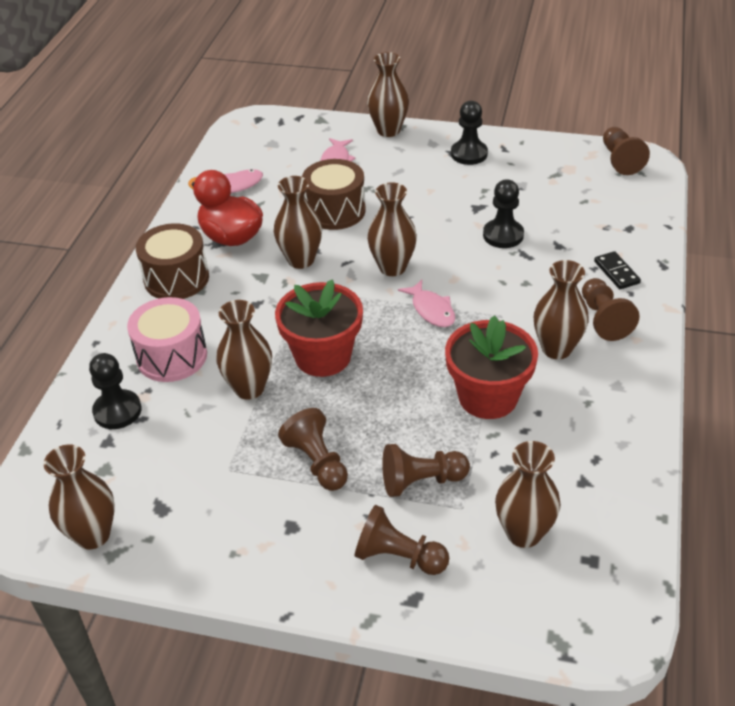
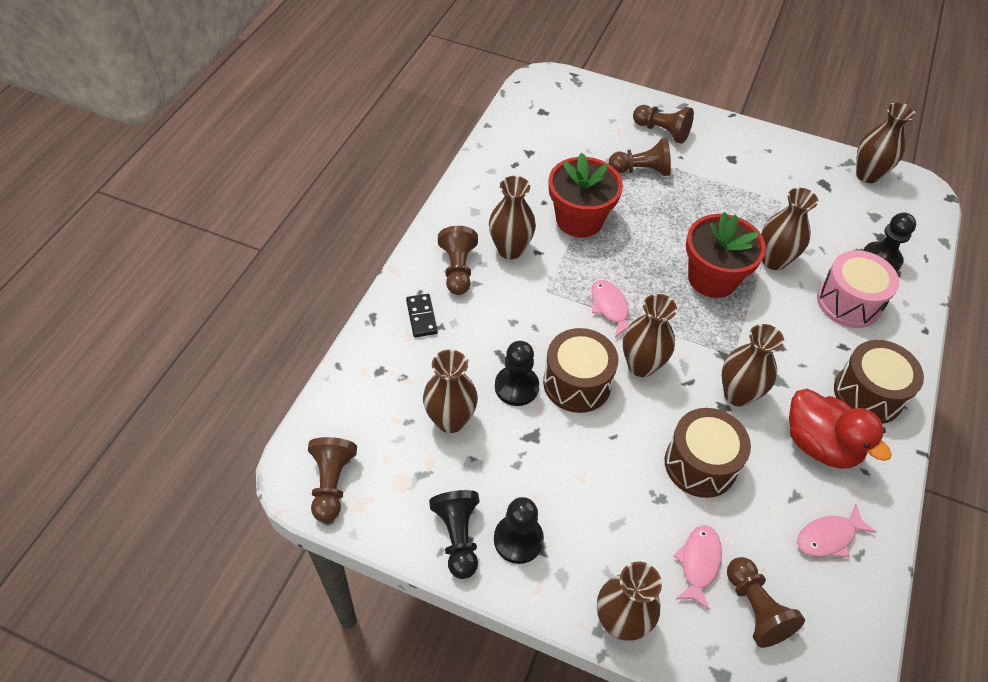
camera: 175 degrees left, 10 degrees up
(317, 462) = (715, 195): brown pawn -> brown pawn (755, 609)
(449, 246) = (577, 383): none -> brown drum
(512, 149) = (458, 537): none -> black pawn
(523, 533) = (579, 131): brown vase -> brown vase (450, 420)

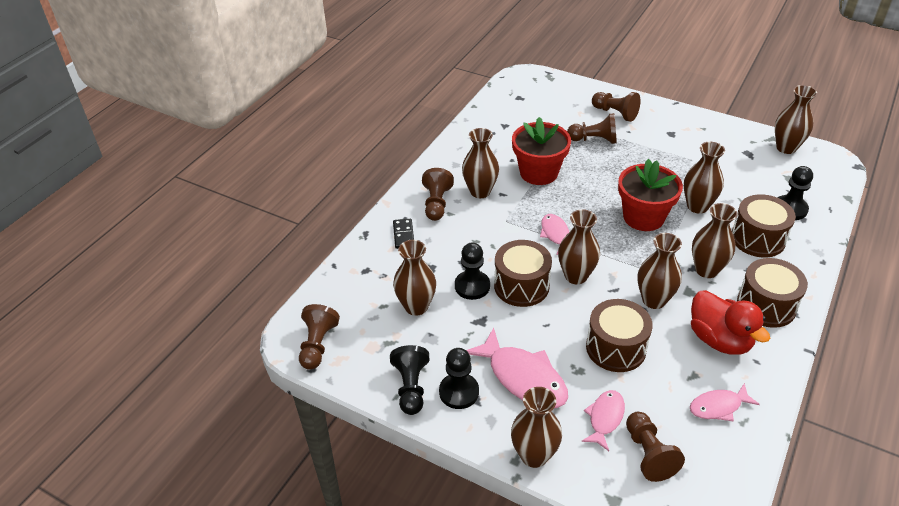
camera: 10 degrees right, 10 degrees down
(594, 513) = (523, 378): none -> pink fish
(794, 348) = (706, 270): none -> brown vase
(848, 302) = (758, 239): pink drum -> brown drum

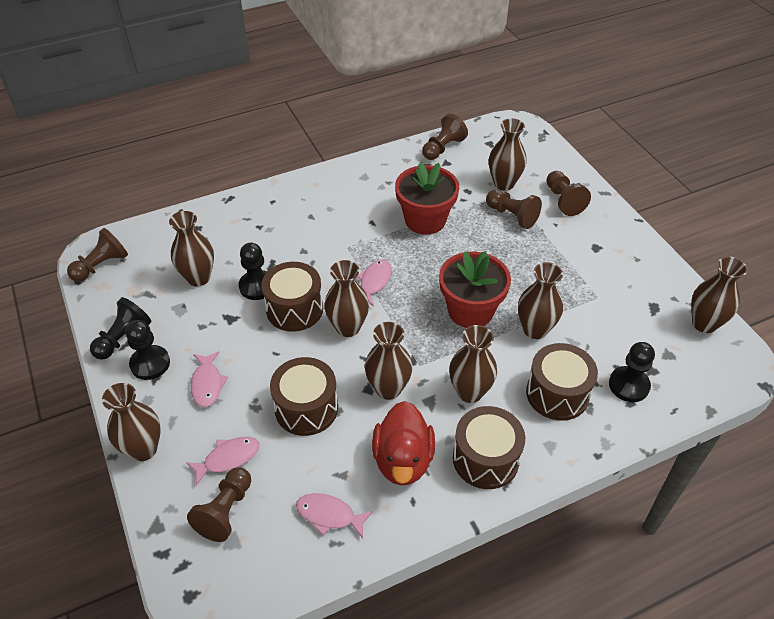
camera: 35 degrees right, 5 degrees up
(403, 235) = (255, 215): black domino -> none
(436, 204) = (310, 202): brown pawn -> brown pawn (443, 148)
(480, 191) = (356, 210): brown vase -> brown vase (504, 183)
(523, 378) = (207, 384): pink fish -> pink fish, size x0.58

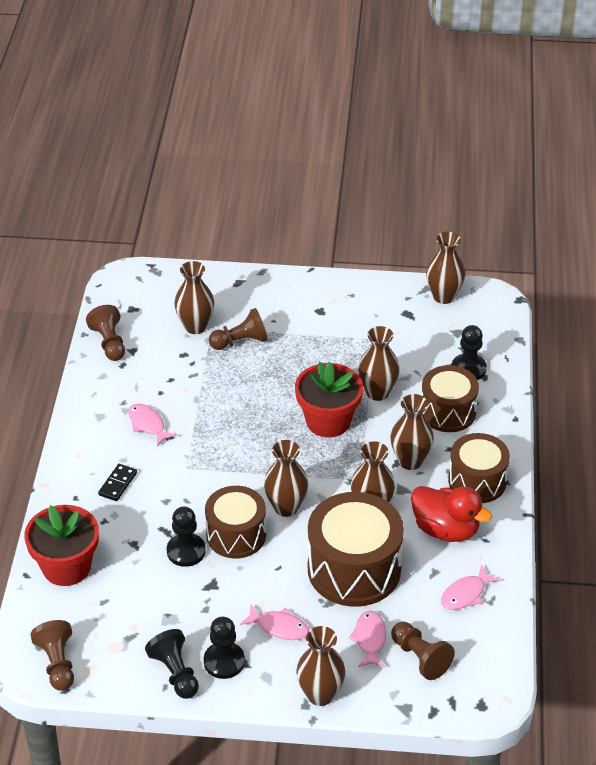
camera: 60 degrees left, 5 degrees down
(198, 278) = (139, 591): brown vase -> none
(302, 217) = (118, 484): none -> black domino
(306, 408) = (354, 569): brown drum -> brown drum, size x1.53
(374, 282) = (246, 468): pink fish -> pink fish (148, 424)
(425, 220) = (197, 400): red flower pot -> red flower pot (66, 567)
(563, 200) = (250, 301): brown pawn -> none

